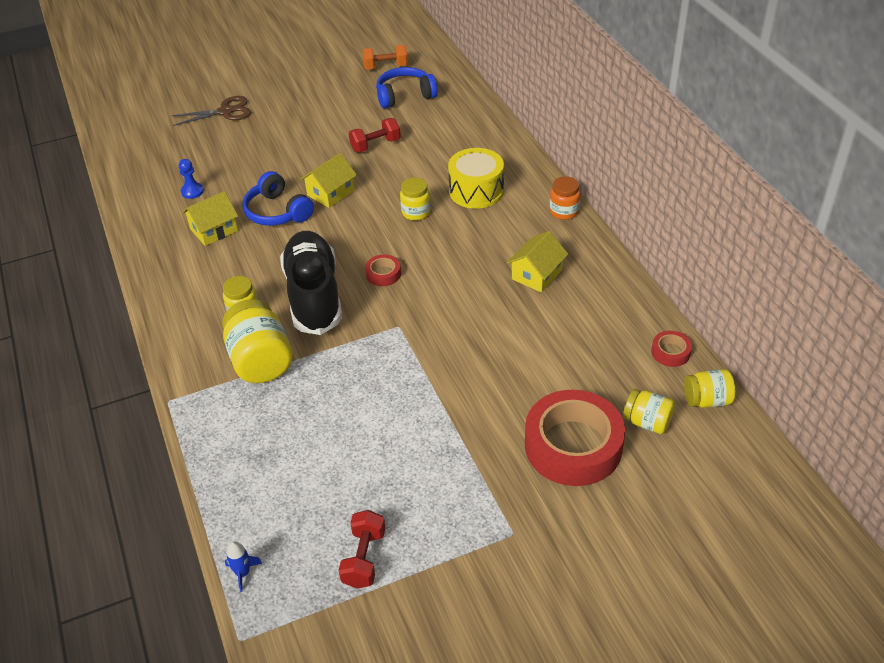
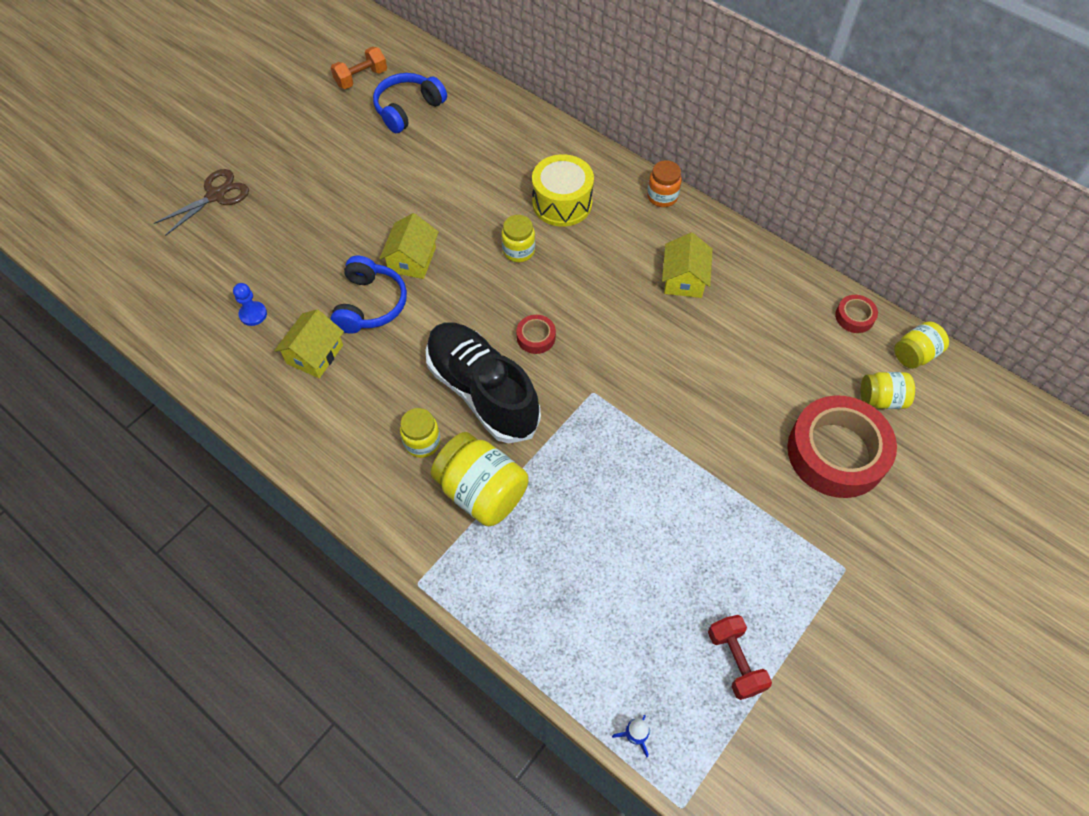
camera: 30 degrees left, 15 degrees up
(277, 212) = (370, 304): blue headphones -> blue headphones turned 105 degrees counterclockwise
(375, 145) = (419, 182): red dumbbell -> none

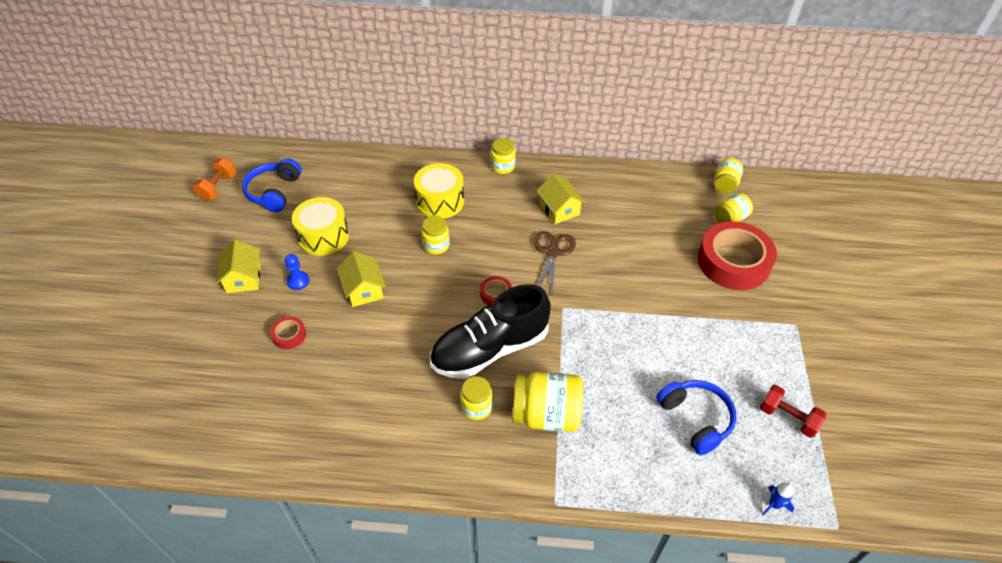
camera: 35 degrees left, 10 degrees down
(215, 195) = (161, 324): brown scissors -> brown scissors (552, 252)
(253, 314) = (267, 393): blue pawn -> blue pawn (298, 281)
(315, 354) = (343, 394): yellow house -> yellow house (243, 278)
(370, 304) = (357, 336): blue headphones -> blue headphones (696, 419)
(418, 182) = (323, 236): none -> yellow drum
(482, 391) = (490, 349): black shoe -> black shoe turned 45 degrees counterclockwise
(662, 197) = (503, 167): orange jar -> yellow jar
(854, 317) = (675, 180): red tape -> red tape (289, 335)

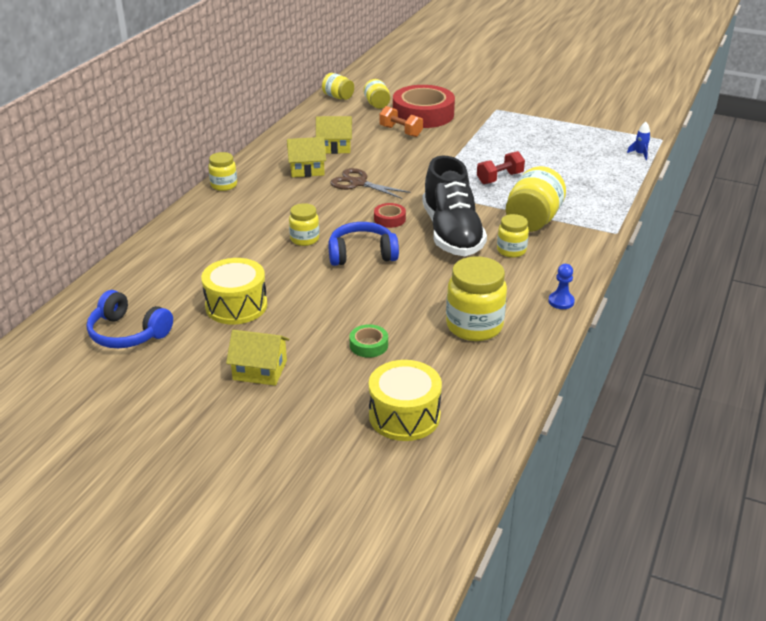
camera: 70 degrees left, 15 degrees down
(218, 187) = (76, 378): orange dumbbell -> orange dumbbell (400, 131)
(289, 335) = (368, 345): red tape -> green tape
(298, 281) = (293, 331): blue pawn -> blue pawn (561, 301)
(334, 405) = (474, 326): none -> yellow jar
(363, 289) = (335, 290): yellow house -> yellow house (334, 147)
(440, 201) = (243, 227): yellow drum -> yellow drum (404, 416)
(696, 419) = (562, 163): blue headphones -> blue headphones (362, 254)
(788, 418) = (574, 132): red dumbbell -> red dumbbell (499, 178)

